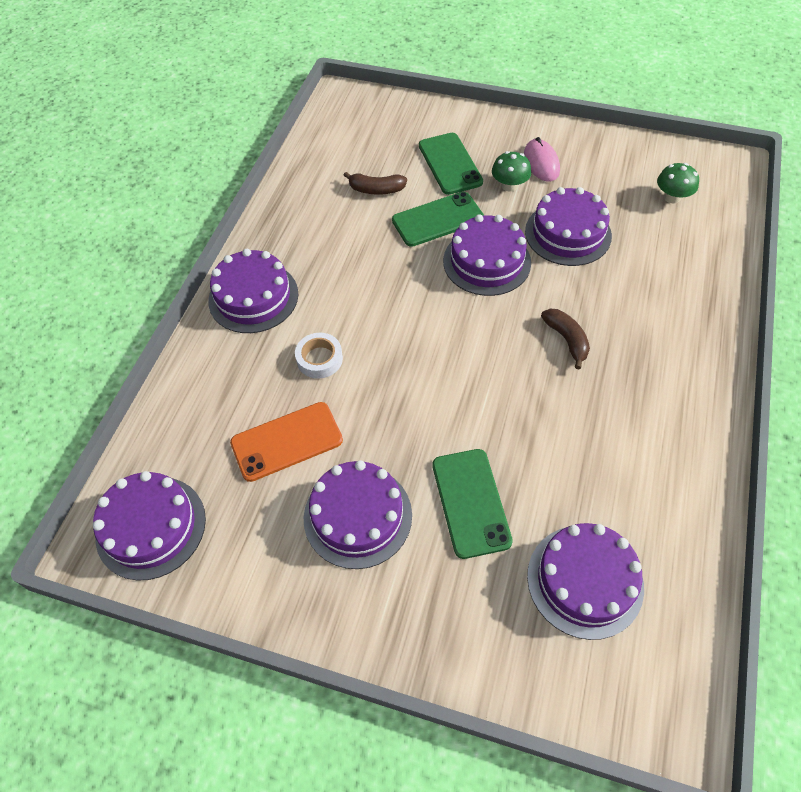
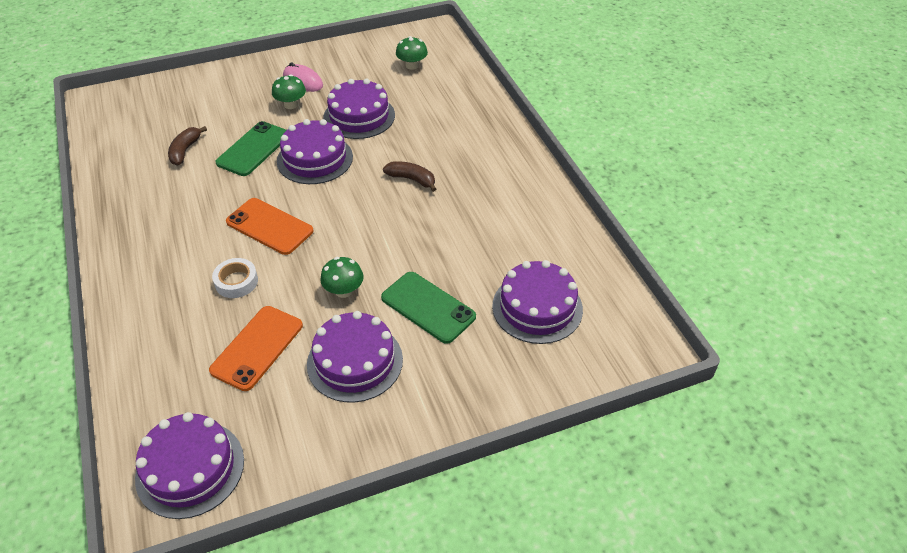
camera: 40 degrees left, 10 degrees down
(253, 297) = (140, 269): purple cake -> none
(376, 190) = (185, 151): brown banana -> brown banana turned 135 degrees clockwise
(390, 315) = (269, 226): none -> orange phone
(405, 430) = (344, 291): none -> green mushroom
(450, 164) = (232, 109): green phone -> none

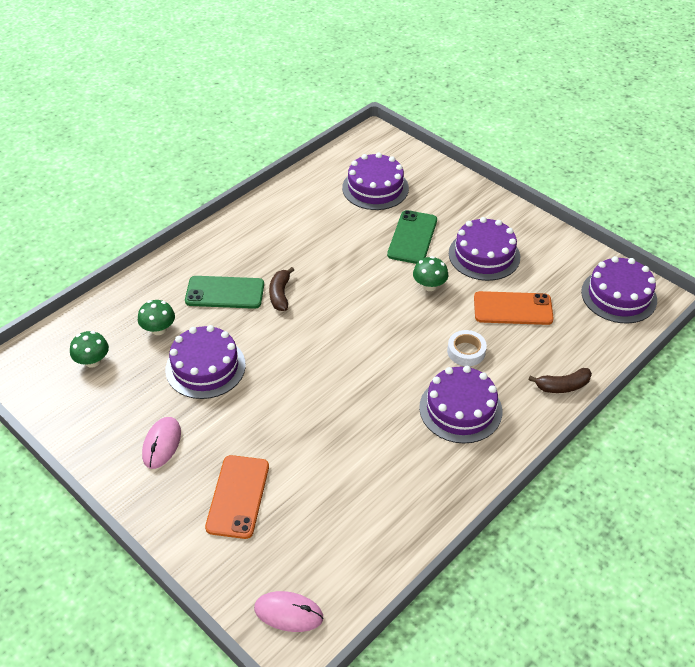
camera: 115 degrees left, 0 degrees up
(118, 103) = (288, 613): none -> pink mouse
(185, 151) = (335, 485): brown banana -> brown banana (562, 386)
(253, 149) = (300, 427): green phone -> green phone (225, 293)
(269, 226) = (395, 361): orange phone -> orange phone (238, 496)
(291, 104) = (211, 433): green mushroom -> green mushroom (158, 329)
(315, 159) = (289, 372): purple cake -> purple cake (460, 409)

